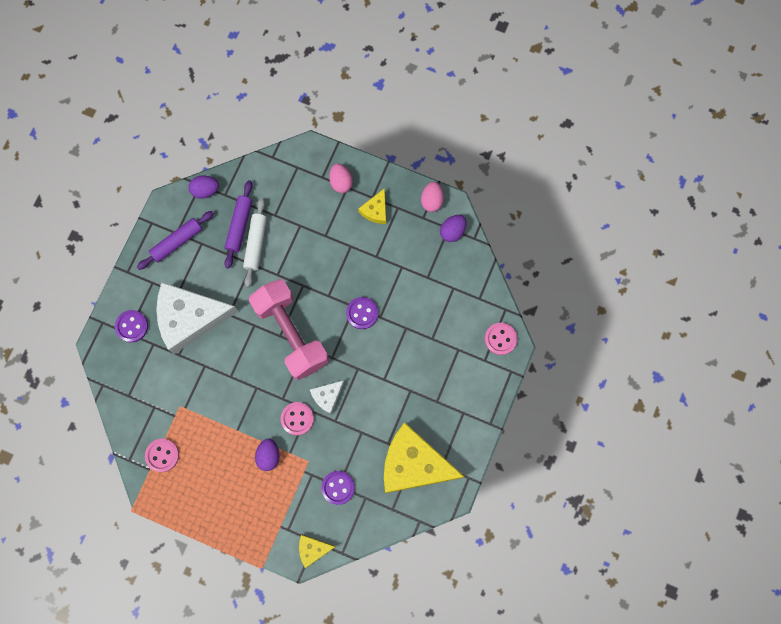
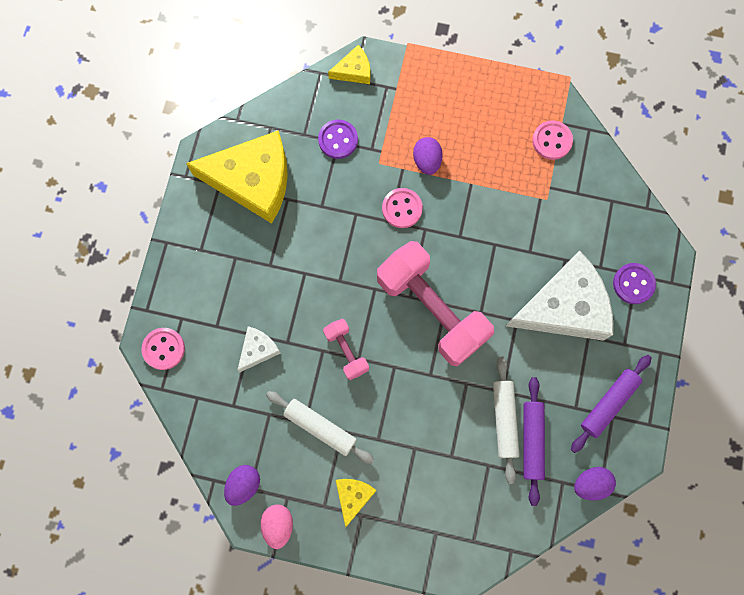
camera: 170 degrees right, 0 degrees up
(327, 396) = (370, 240): white cheese -> white cheese (258, 349)
(341, 182) = (408, 529): pink egg -> none
(362, 313) = (346, 351): purple button -> pink dumbbell
(391, 261) = (320, 427): none -> white rolling pin

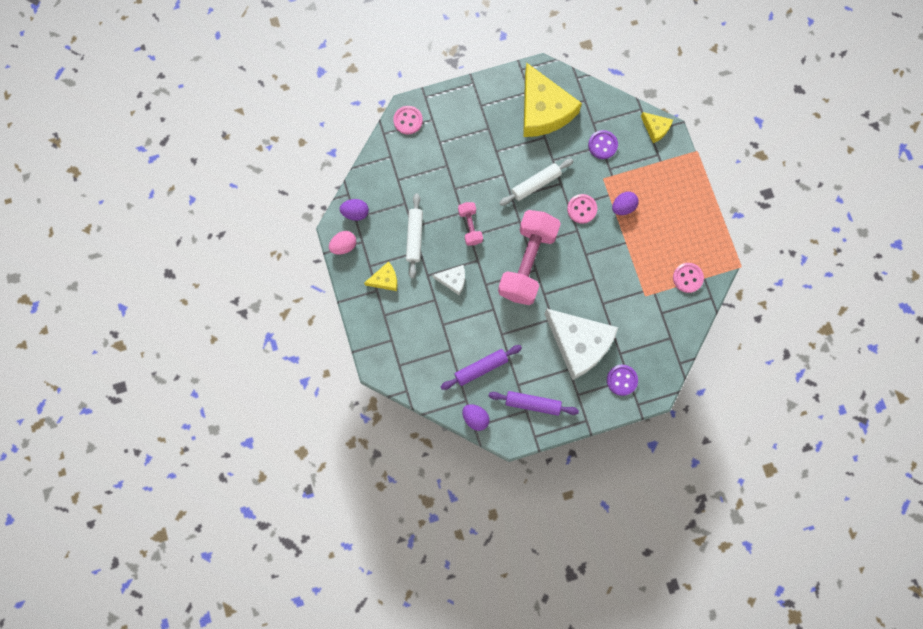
camera: 60 degrees right, 0 degrees up
(258, 349) = (440, 174): white cheese -> white cheese (453, 280)
(346, 351) = (470, 226): pink dumbbell -> pink dumbbell turned 45 degrees counterclockwise
(504, 420) = (484, 344): white rolling pin -> white rolling pin (535, 184)

